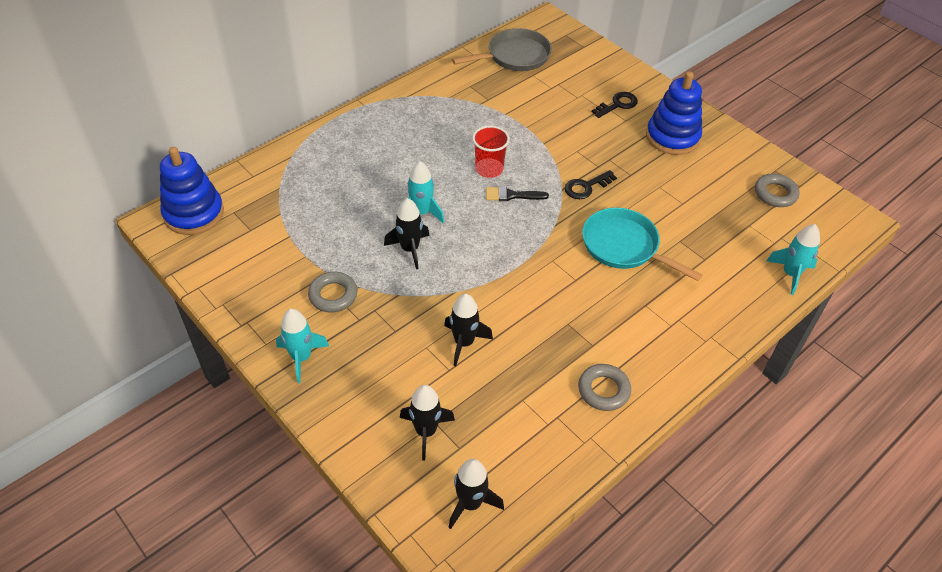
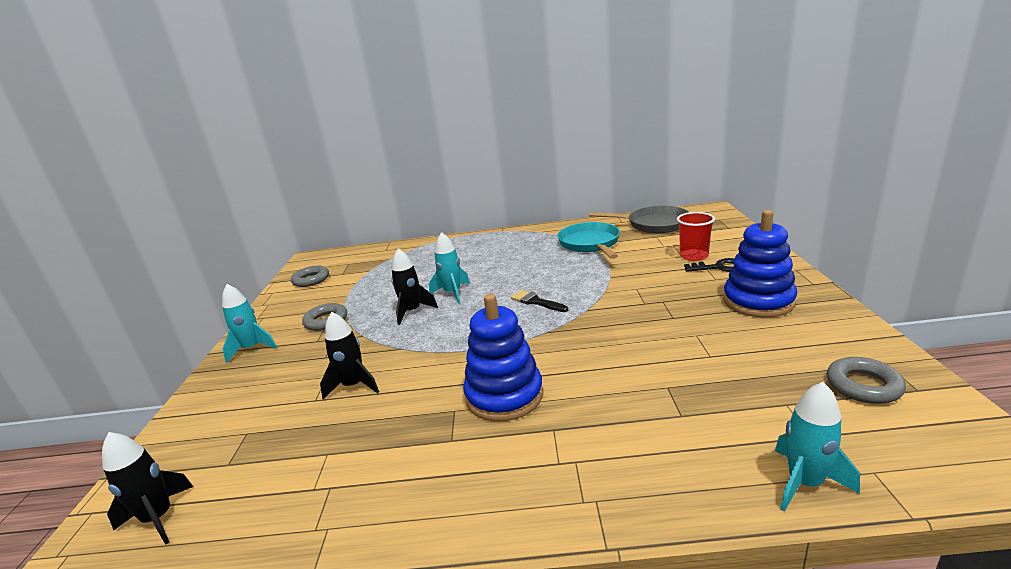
camera: 45 degrees right, 25 degrees down
(194, 213) = (329, 259): blue stacking toy -> blue stacking toy (504, 396)
(426, 431) = (230, 436): black rocket -> none
(489, 169) = (540, 282): red cup -> red cup (694, 256)
(586, 187) = (612, 314): black key -> none
(603, 390) = (403, 488): grey ring -> grey ring (311, 280)
(624, 246) = (594, 370): turquoise pan -> turquoise pan (590, 244)

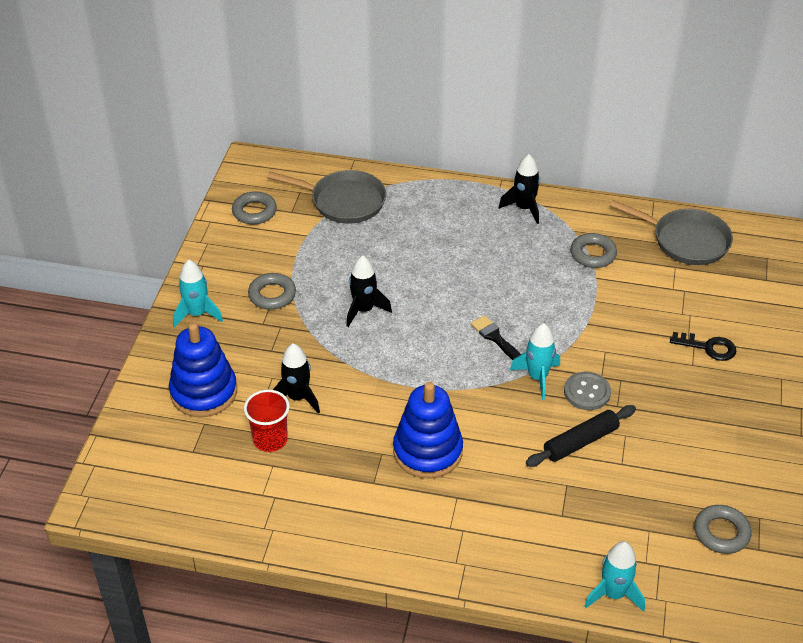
camera: 10 degrees right, 20 degrees up
(158, 518) = (148, 485): black rocket -> black rocket (524, 208)
(384, 260) = (343, 201): none -> grey pan
(452, 293) = (411, 293): turquoise rocket -> turquoise rocket (537, 377)
(590, 244) = (593, 254): turquoise pan -> grey ring
(638, 315) = (587, 392): none -> grey button
(657, 350) = (580, 442): none -> black rolling pin
(694, 256) = (694, 319): red cup -> red cup (270, 439)
(758, 301) = (710, 411): blue stacking toy -> blue stacking toy (204, 392)

